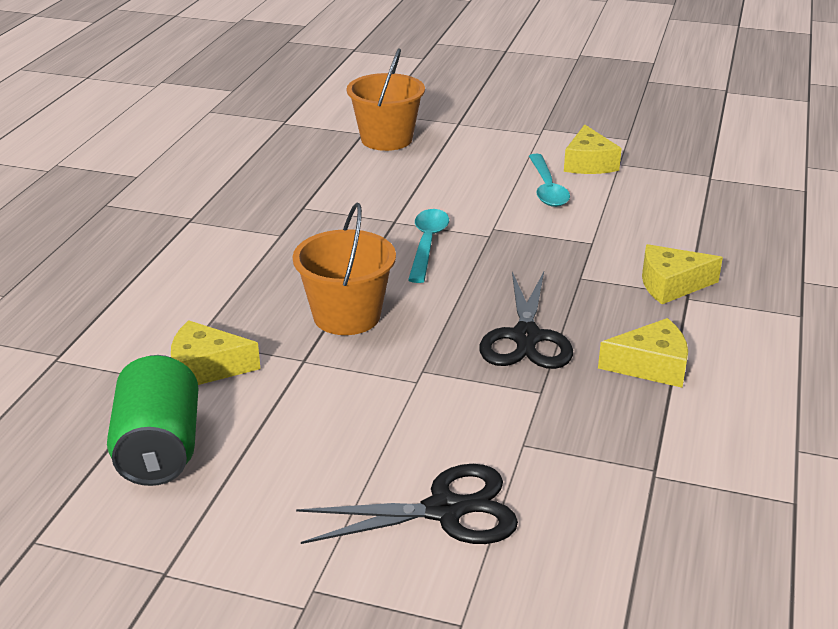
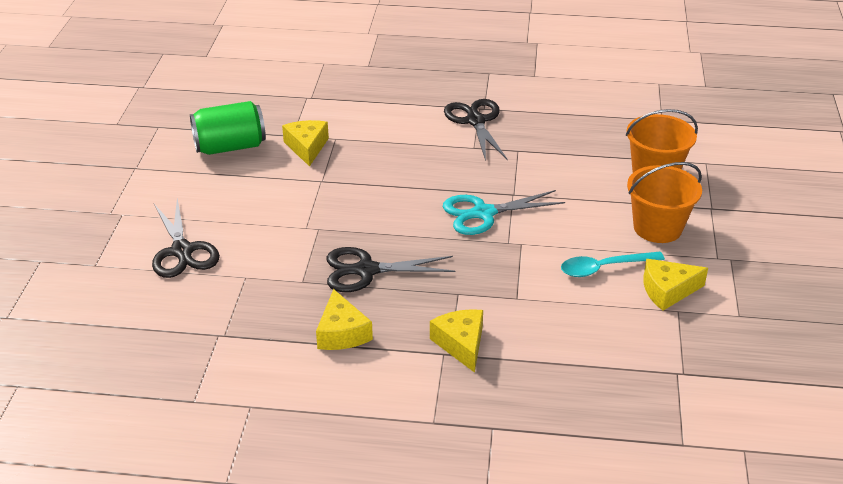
camera: 80 degrees right, 5 degrees up
(219, 226) = (475, 121): none -> black scissors
(346, 316) = (375, 190): orange bucket -> orange bucket (657, 228)
(427, 244) = (483, 213): turquoise spoon -> turquoise scissors

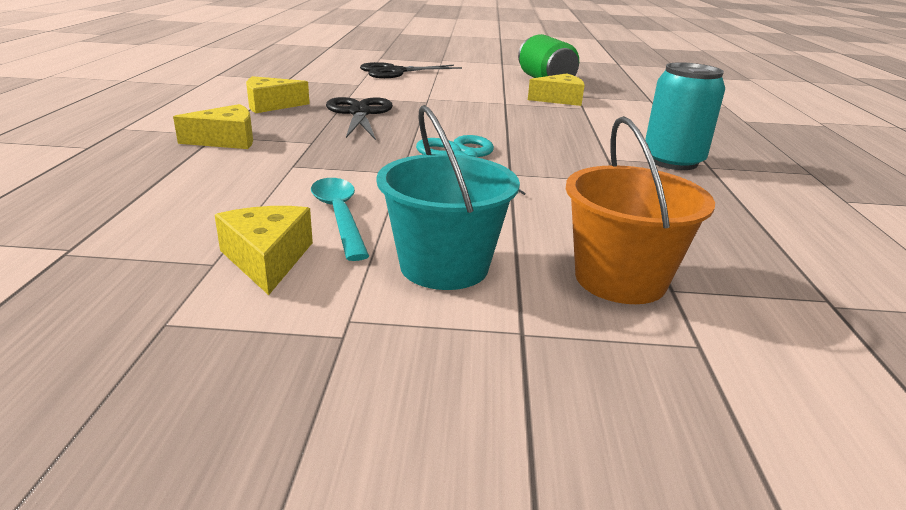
camera: 85 degrees right, 10 degrees down
(475, 121) = (672, 161): black scissors -> turquoise can
(657, 228) = (444, 266): orange bucket -> turquoise bucket

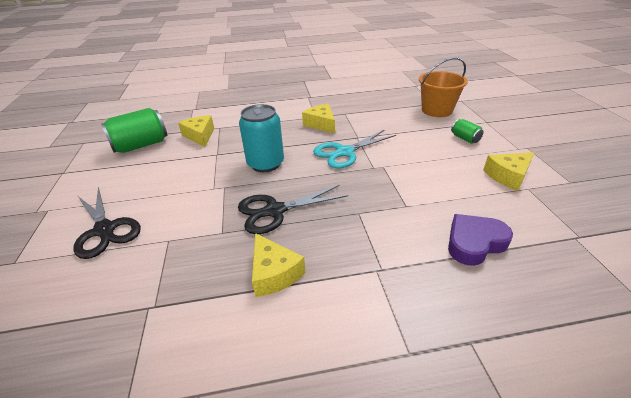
camera: 100 degrees left, 10 degrees up
(176, 181) = (474, 243): none -> purple heart
(226, 140) = (386, 257): yellow cheese -> yellow cheese (321, 124)
(339, 216) = (452, 170): turquoise spoon -> none
(444, 266) = (465, 138): turquoise bucket -> green can
(672, 161) = (309, 103): turquoise can -> turquoise can (265, 164)

